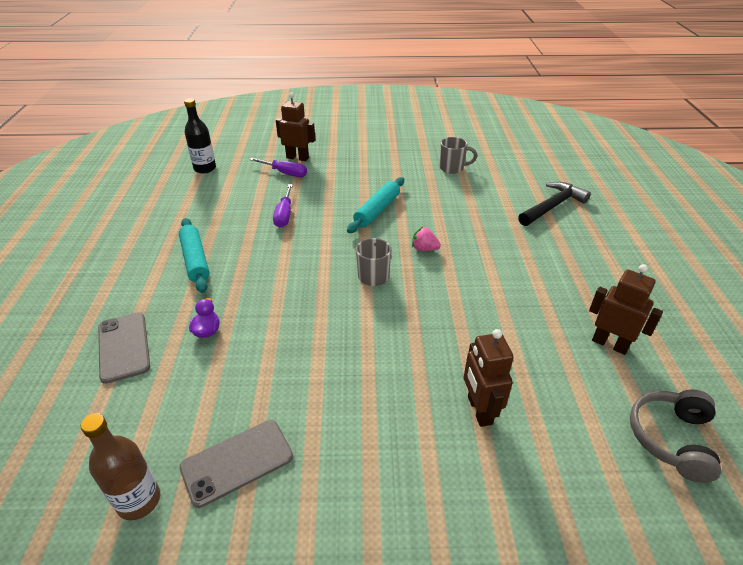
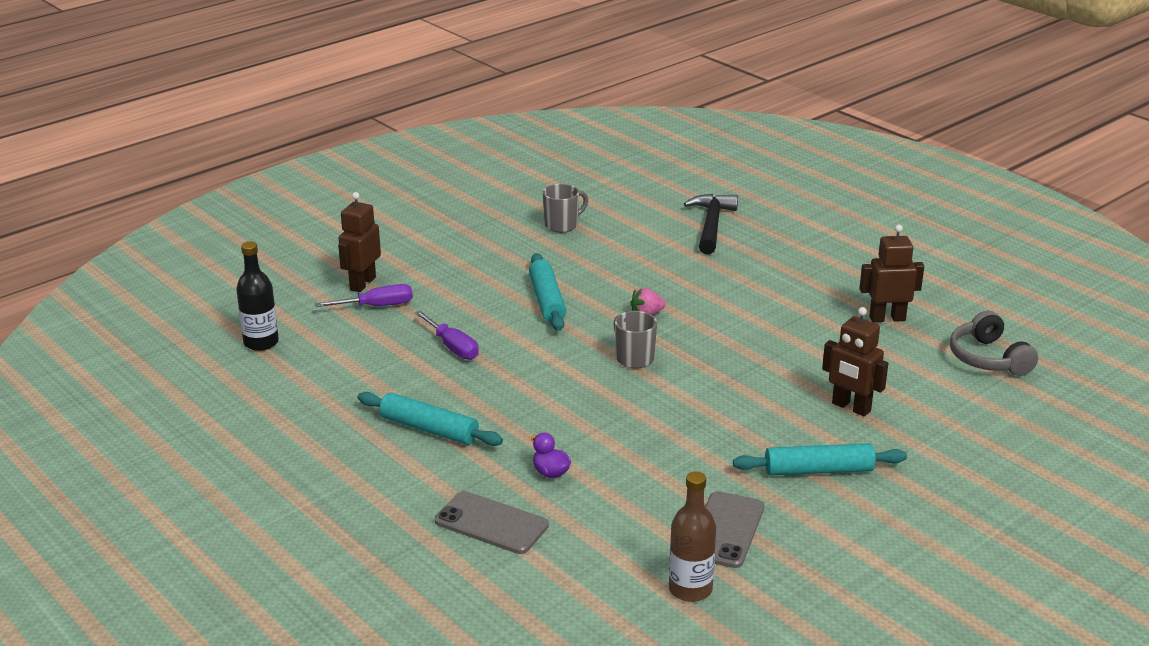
camera: 40 degrees left, 10 degrees down
(297, 158) = (362, 283): brown robot -> brown robot turned 45 degrees counterclockwise
(377, 455) = (818, 470): none -> turquoise rolling pin

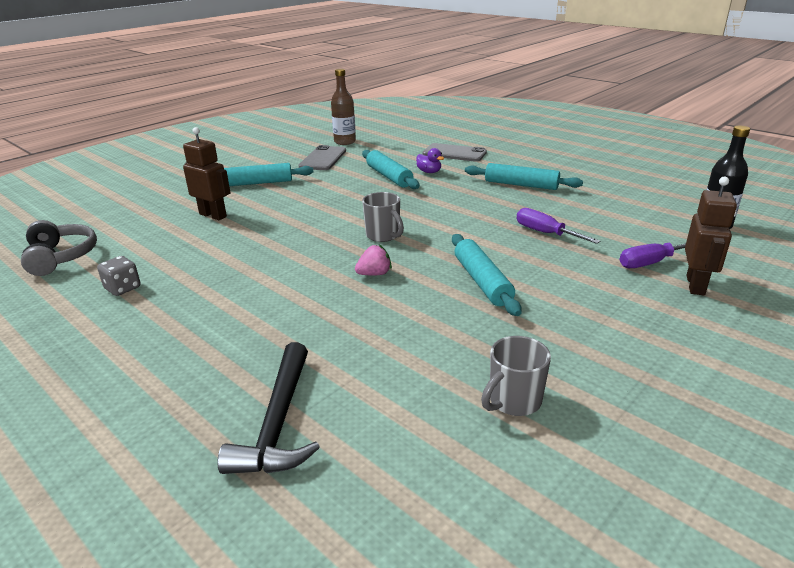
camera: 175 degrees right, 0 degrees up
(614, 467) = (389, 176): none -> turquoise rolling pin
(887, 318) = (123, 288): brown robot -> grey dice

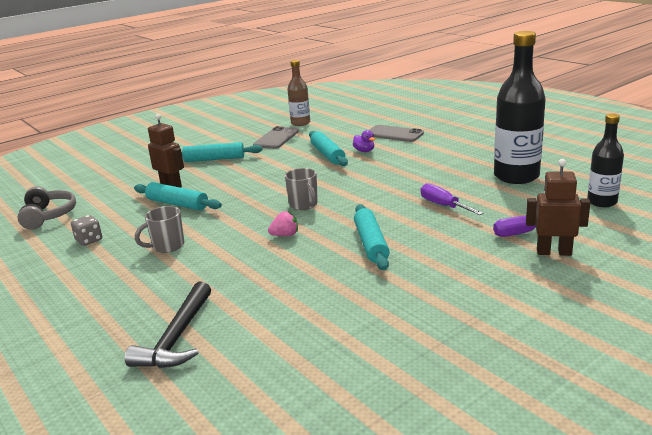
camera: 10 degrees right, 5 degrees down
(513, 401) = (356, 332): grey mug -> grey mug (167, 246)
(521, 185) = (441, 163): turquoise rolling pin -> turquoise rolling pin (177, 204)
(609, 198) = (516, 176): none -> black bottle
(696, 285) = (554, 252): brown robot -> brown robot turned 105 degrees counterclockwise

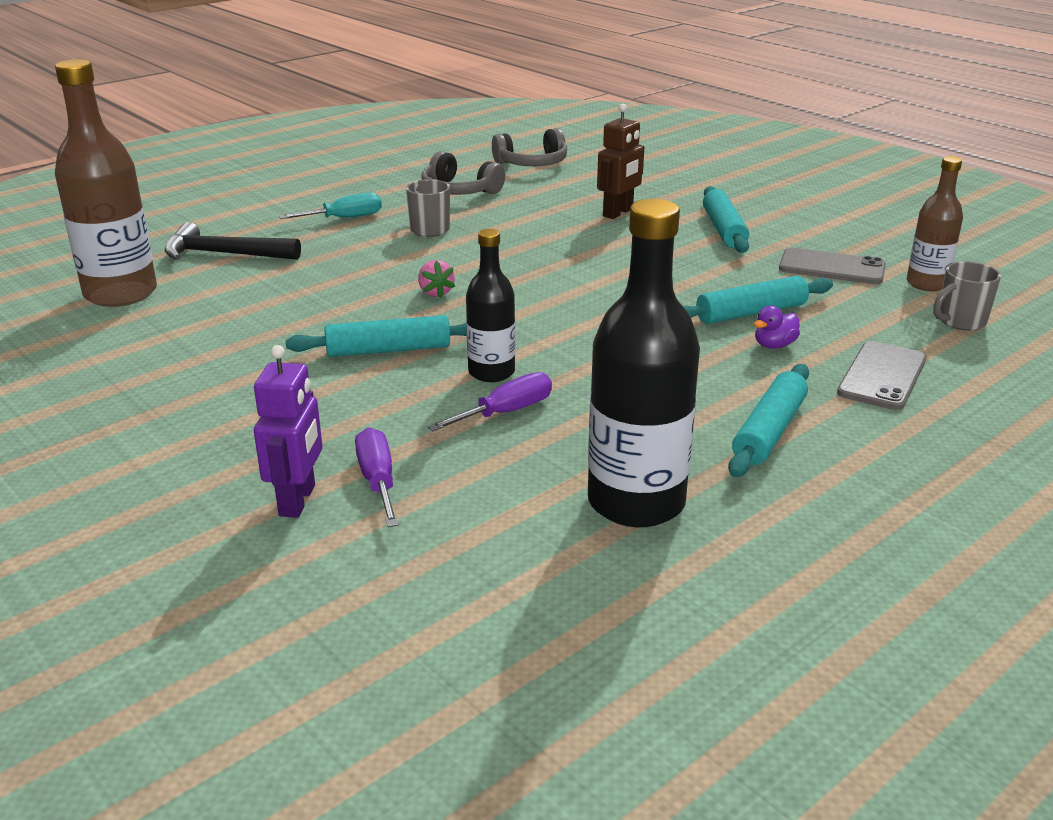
camera: 85 degrees right, 5 degrees up
(89, 240) = (459, 191): grey dice -> grey headphones
(120, 285) = (345, 218): none -> turquoise screwdriver
(177, 204) = (553, 222): turquoise rolling pin -> turquoise rolling pin (769, 431)
(254, 384) = (120, 293): none -> brown bottle
(304, 205) = (533, 301): grey mug -> grey mug (960, 322)
(554, 252) = (298, 500): brown robot -> purple robot
(602, 202) = (485, 594): black bottle -> black bottle (491, 372)

